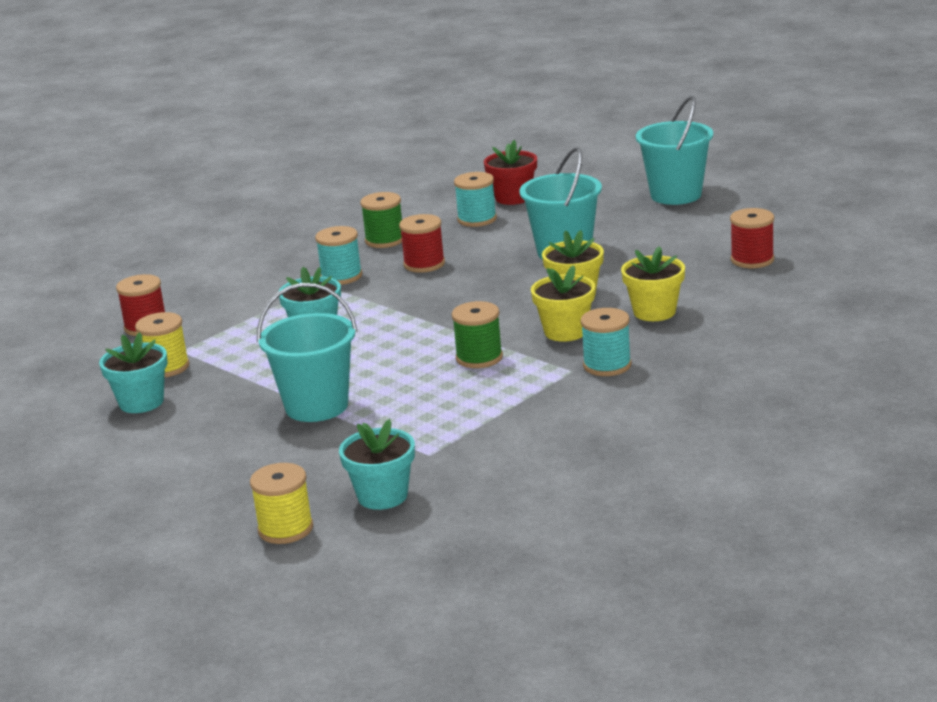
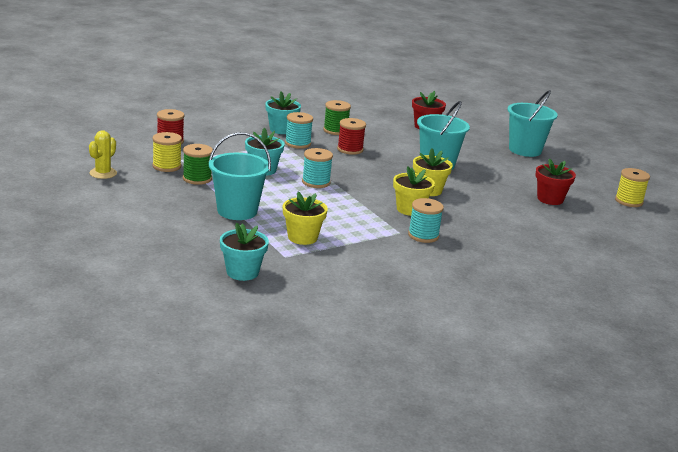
camera: 10 degrees right, 0 degrees up
(76, 406) = (103, 173): none -> yellow cactus
(141, 402) = (140, 181): turquoise flower pot -> turquoise flower pot (281, 130)
(285, 529) = (174, 275): yellow spool -> yellow spool (629, 201)
(477, 219) = (396, 133): turquoise spool -> turquoise spool (316, 182)
(479, 358) = (349, 210): green spool -> green spool (197, 178)
(654, 312) = (471, 213): yellow flower pot -> yellow flower pot (302, 237)
(752, 260) = (550, 199): red spool -> red flower pot

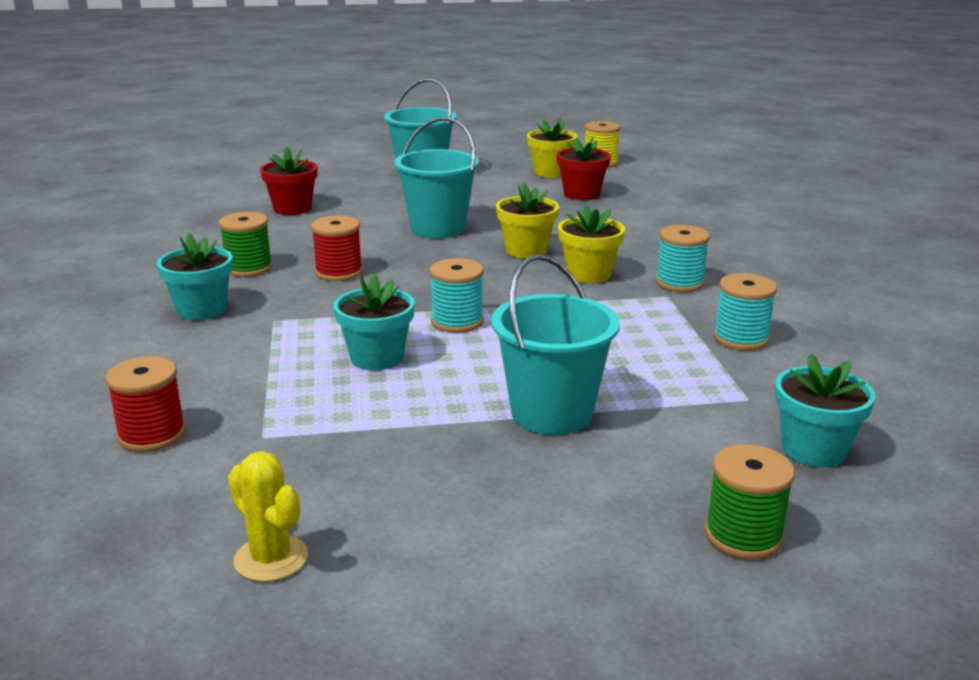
camera: 65 degrees left, 0 degrees up
(166, 166) = (289, 459): yellow spool -> none
(197, 178) = (377, 432): green spool -> green spool (743, 536)
(298, 143) = (279, 307): turquoise spool -> turquoise spool (741, 339)
(302, 237) = (675, 371): yellow flower pot -> yellow flower pot (550, 172)

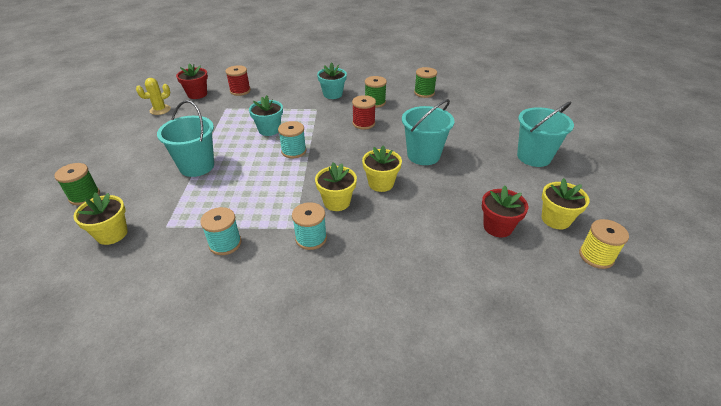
camera: 100 degrees right, 15 degrees up
(211, 232) = (424, 93): none -> green spool
(292, 208) = (459, 112): red flower pot -> red flower pot (197, 94)
(813, 450) = (112, 234): turquoise flower pot -> yellow flower pot

